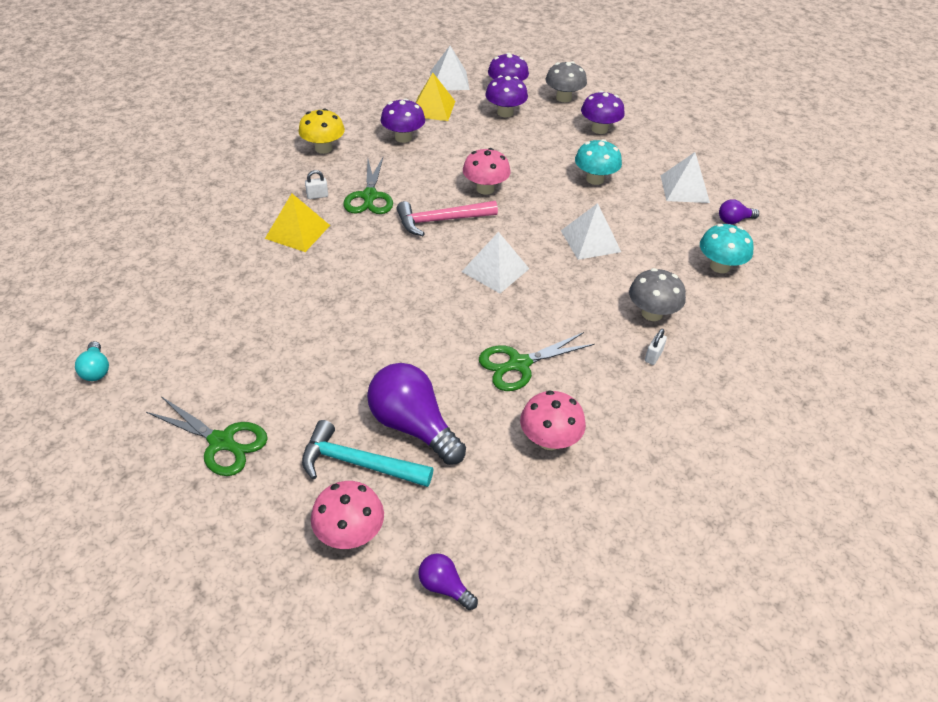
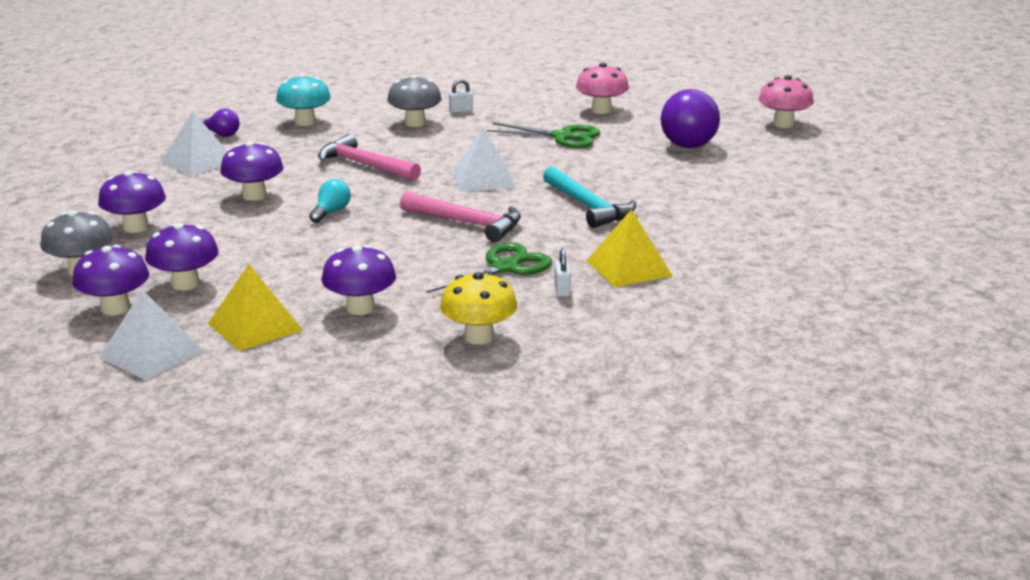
camera: 135 degrees left, 20 degrees down
(96, 370) = (929, 243): turquoise light bulb -> turquoise light bulb (331, 212)
(222, 442) = (840, 176): green scissors -> none
(317, 196) = (562, 290): white padlock -> white padlock turned 60 degrees clockwise
(359, 463) = (745, 140): turquoise hammer -> turquoise hammer (588, 206)
(444, 587) = (746, 97): purple light bulb -> none
(485, 189) = (373, 228): pink mushroom -> none
(590, 241) = (365, 165): white pyramid -> pink hammer
(595, 179) = (254, 195): turquoise mushroom -> purple mushroom

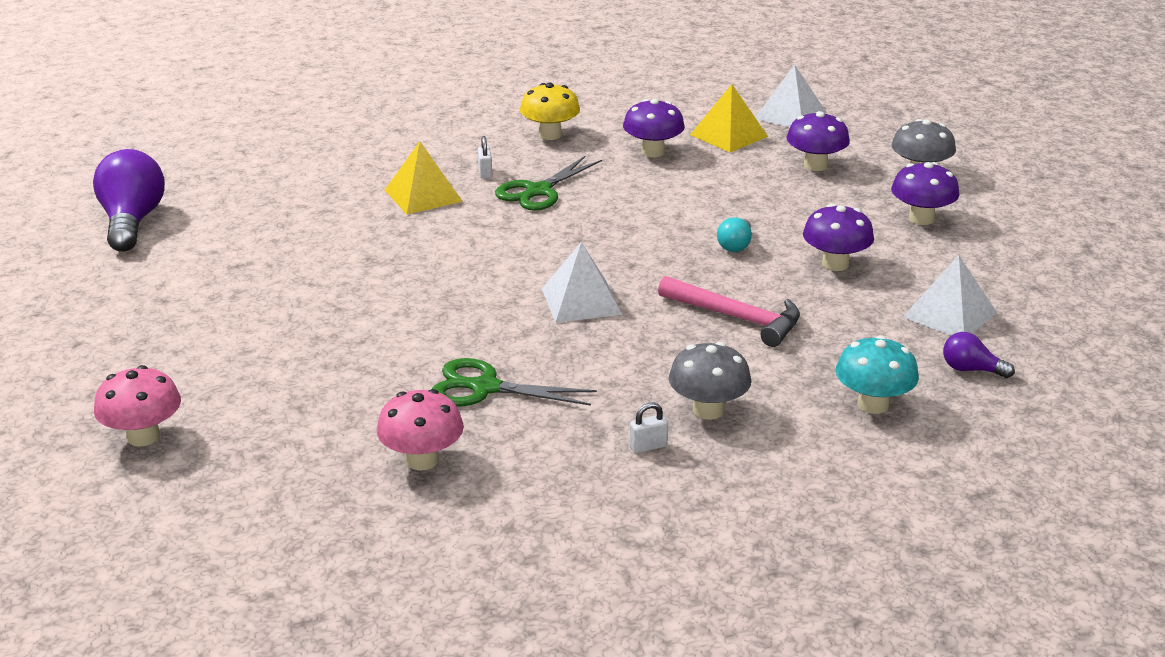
camera: 175 degrees right, 5 degrees up
(115, 308) = (853, 144): purple mushroom -> none
(466, 223) = (586, 238): pink hammer -> none
(588, 206) = (456, 265): turquoise hammer -> none
(686, 140) = (308, 388): purple light bulb -> purple light bulb (132, 222)

